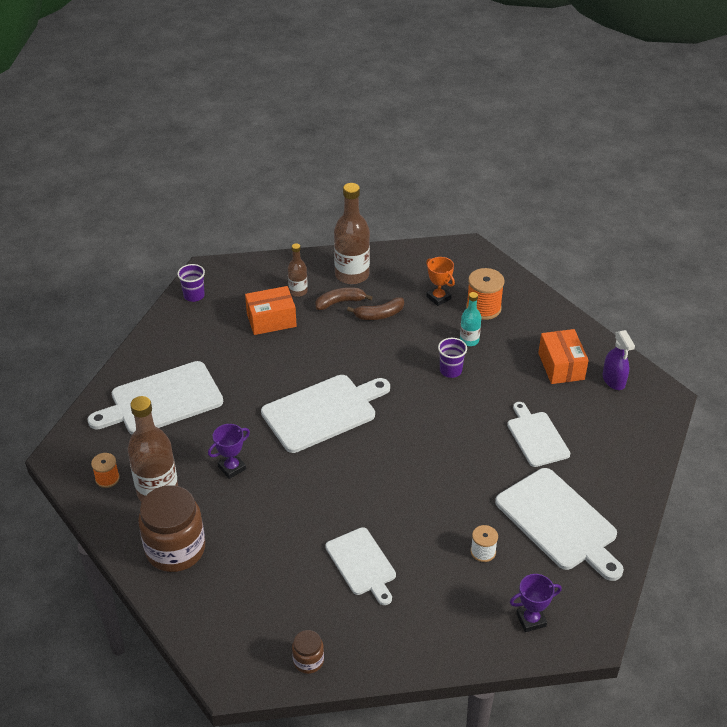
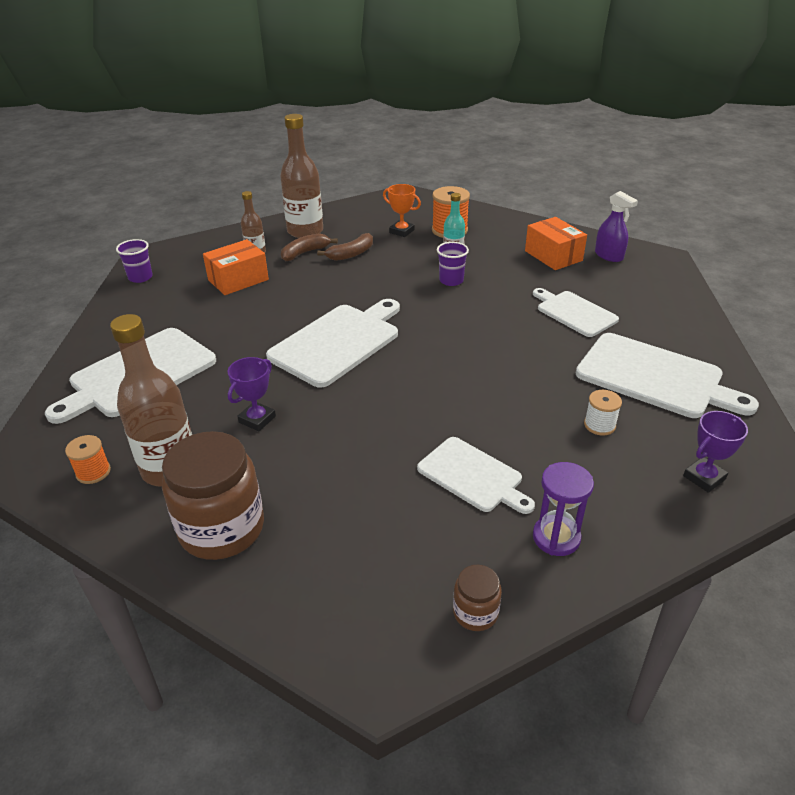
camera: 20 degrees left, 5 degrees down
(392, 629) = (556, 537): none -> purple hourglass

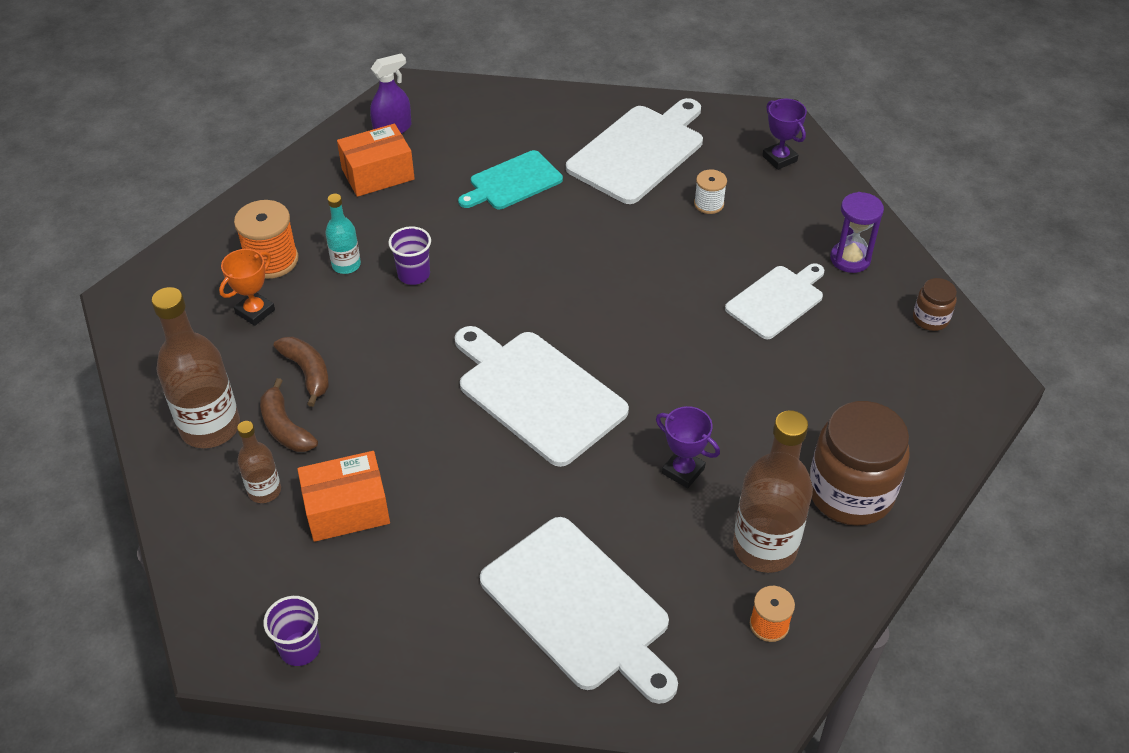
camera: 85 degrees left, 10 degrees up
(238, 280) = (347, 509): orange box -> orange box turned 75 degrees counterclockwise
(574, 312) = (512, 182): white cutting board -> turquoise cutting board

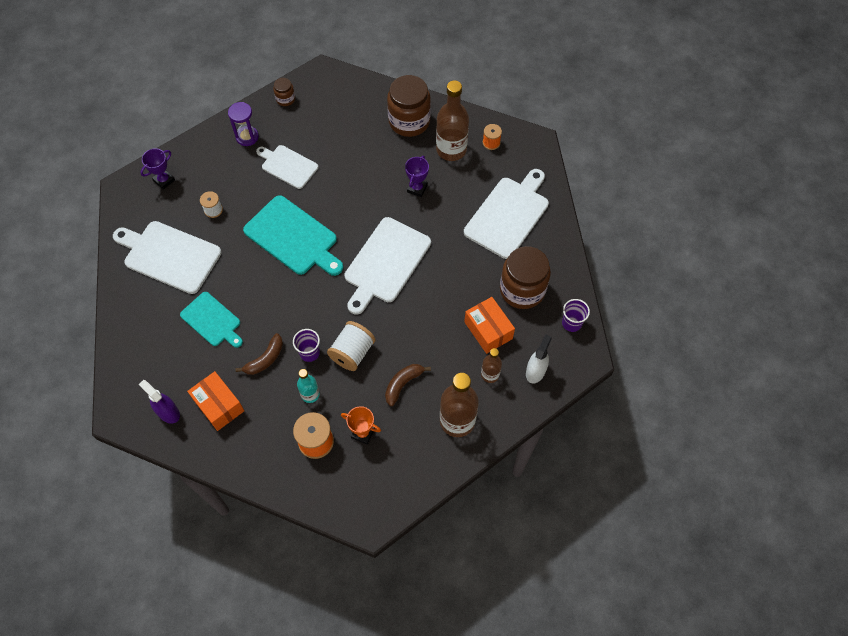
camera: 105 degrees left, 15 degrees up
(236, 560) = (535, 371): none -> white spray bottle
(285, 427) = (445, 381): brown banana -> brown banana (265, 359)
(391, 322) = (352, 352): none -> white spool
(404, 585) = (522, 290): none -> brown jar
(628, 286) = (293, 237): none -> turquoise cutting board

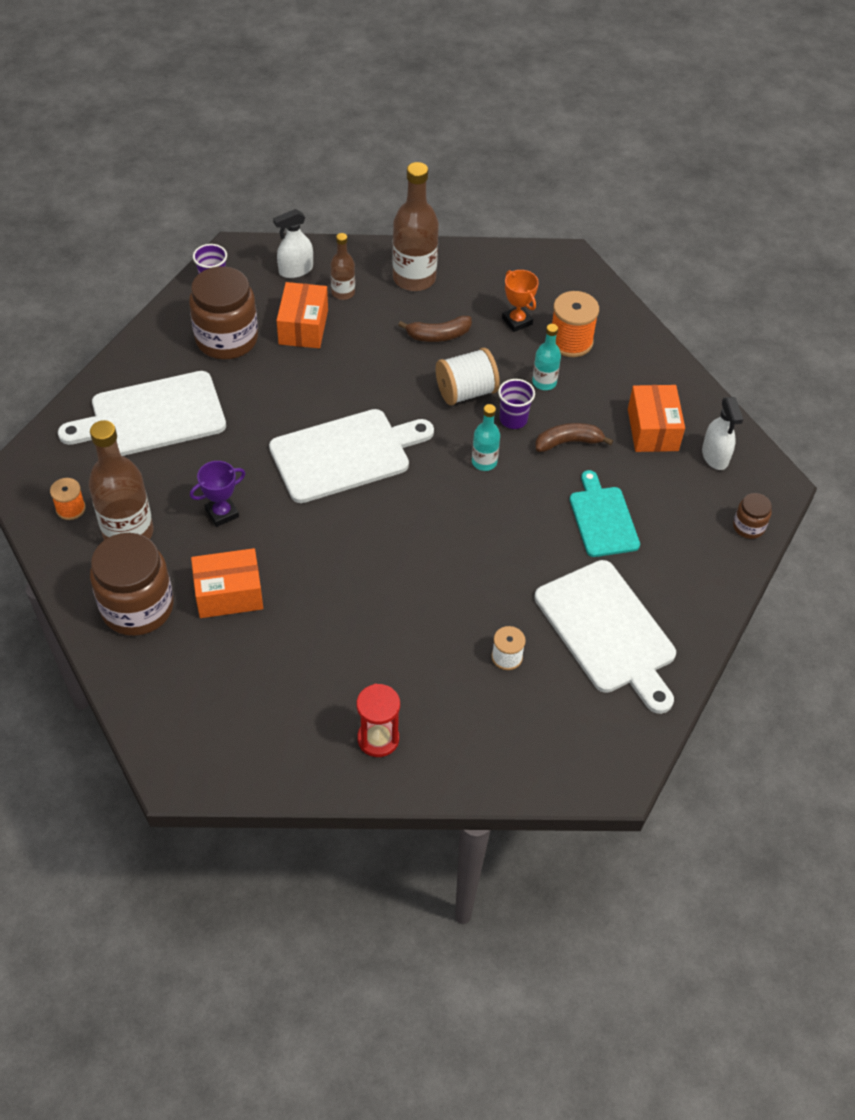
camera: 145 degrees left, 10 degrees down
(164, 180) = (548, 749): purple trophy -> none
(168, 412) = (715, 456): purple spray bottle -> white spray bottle
(247, 137) = (378, 739): purple hourglass -> red hourglass
(285, 99) = (271, 765): brown jar -> brown jar (748, 527)
(288, 166) = (357, 654): white cutting board -> none
(293, 237) = (429, 552): turquoise cutting board -> none
(305, 311) = (484, 462): none -> turquoise bottle
(374, 153) = (229, 594): none -> orange box

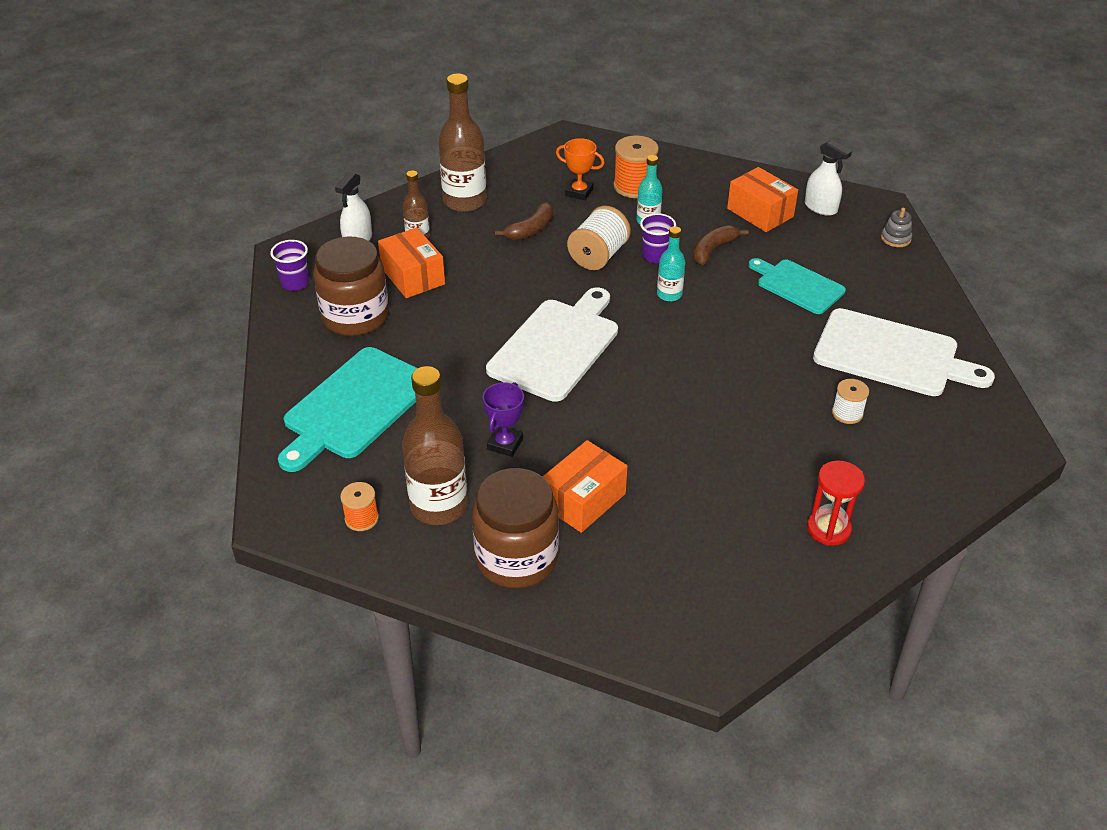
camera: 35 degrees left, 10 degrees down
(152, 416) = (354, 406): white cutting board -> turquoise cutting board
(748, 527) = (895, 238): brown jar -> grey stacking toy

